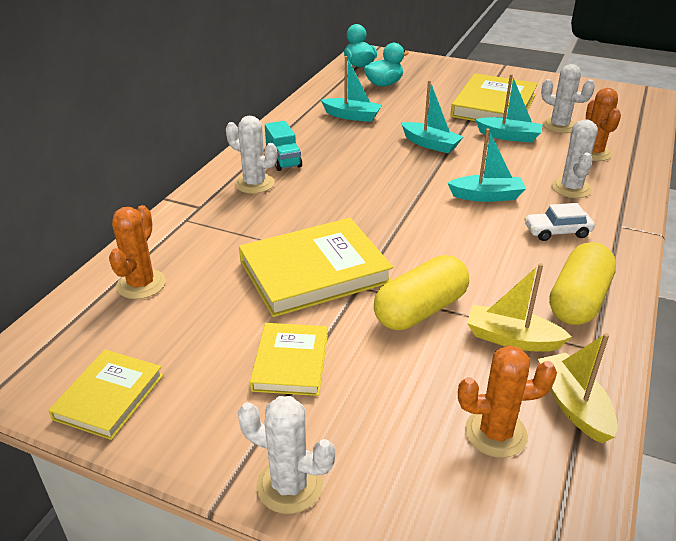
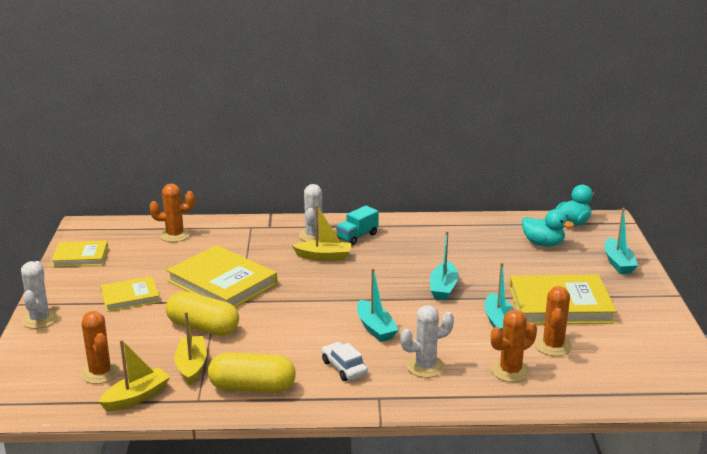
camera: 65 degrees right, 10 degrees down
(311, 189) = (324, 257): none -> yellow boat
(352, 116) = (460, 244): turquoise boat -> turquoise boat (618, 263)
(559, 126) = (553, 346): white cactus -> orange cactus

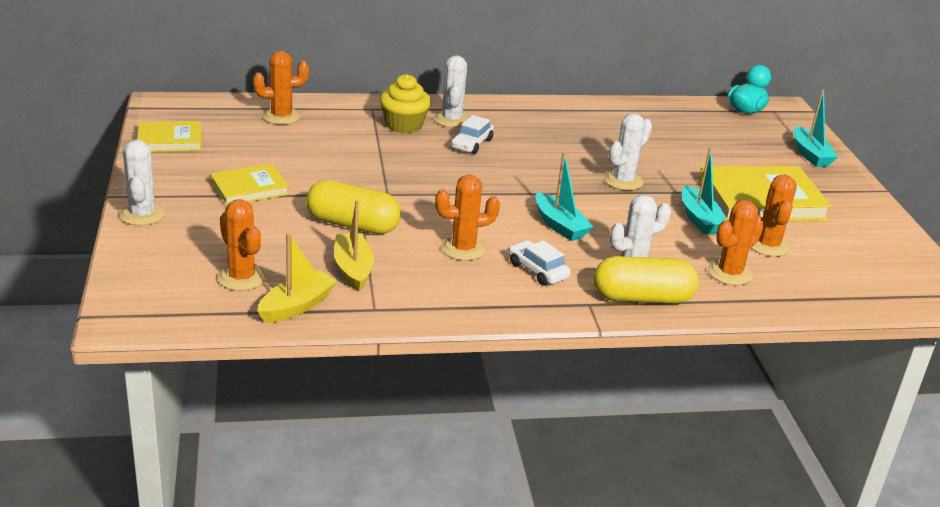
camera: 10 degrees left, 5 degrees up
(222, 282) = (358, 172): yellow book -> none
(252, 387) = (436, 294): yellow capsule -> yellow capsule (642, 298)
(272, 241) = (404, 125): none -> yellow cupcake
(287, 348) = (463, 249): none -> orange cactus
(324, 257) = (472, 144): yellow boat -> white car
(357, 236) = (504, 121): turquoise truck -> none
(443, 288) = (623, 181): turquoise boat -> white cactus
(543, 244) = (720, 132): turquoise duck -> none

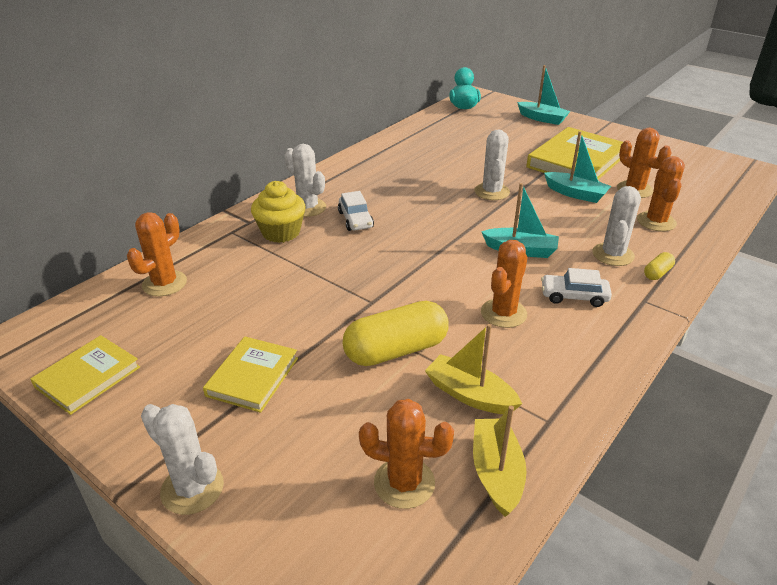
camera: 40 degrees left, 5 degrees up
(642, 298) = (657, 273): yellow capsule -> yellow capsule, size x0.45

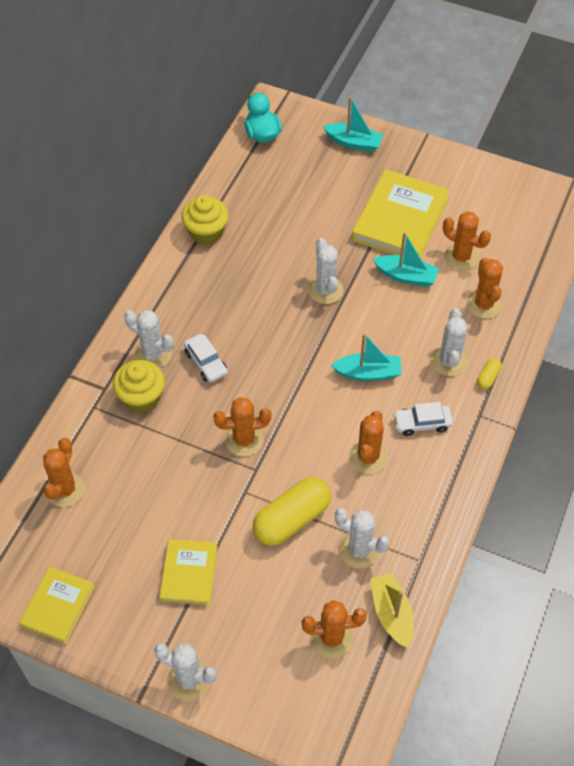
camera: 15 degrees left, 20 degrees up
(369, 277) = (244, 440): none -> orange cactus
(393, 147) = (206, 232): none -> yellow cupcake
(470, 394) = (359, 550): yellow boat -> white cactus

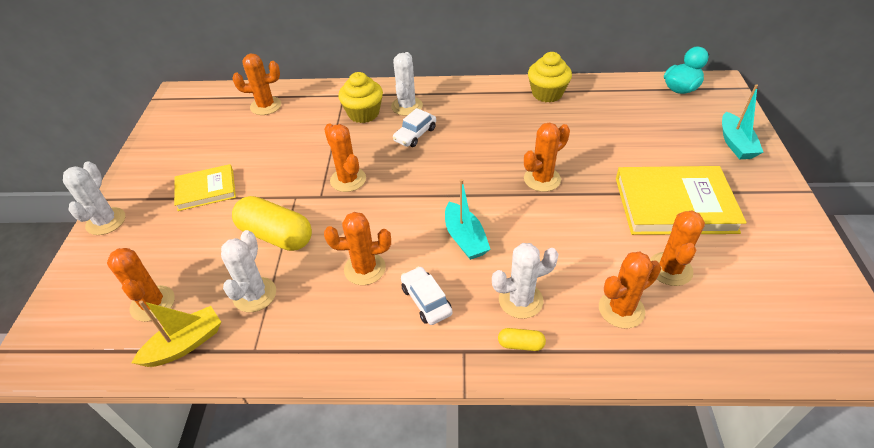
camera: 70 degrees right, 10 degrees down
(58, 606) = (166, 134): yellow book -> none
(325, 290) = (542, 179): white cactus -> orange cactus
(406, 276) = (605, 231): turquoise boat -> none

